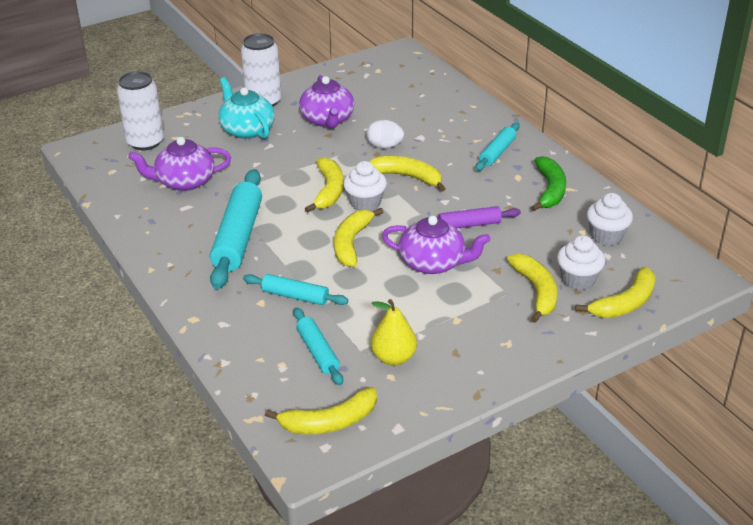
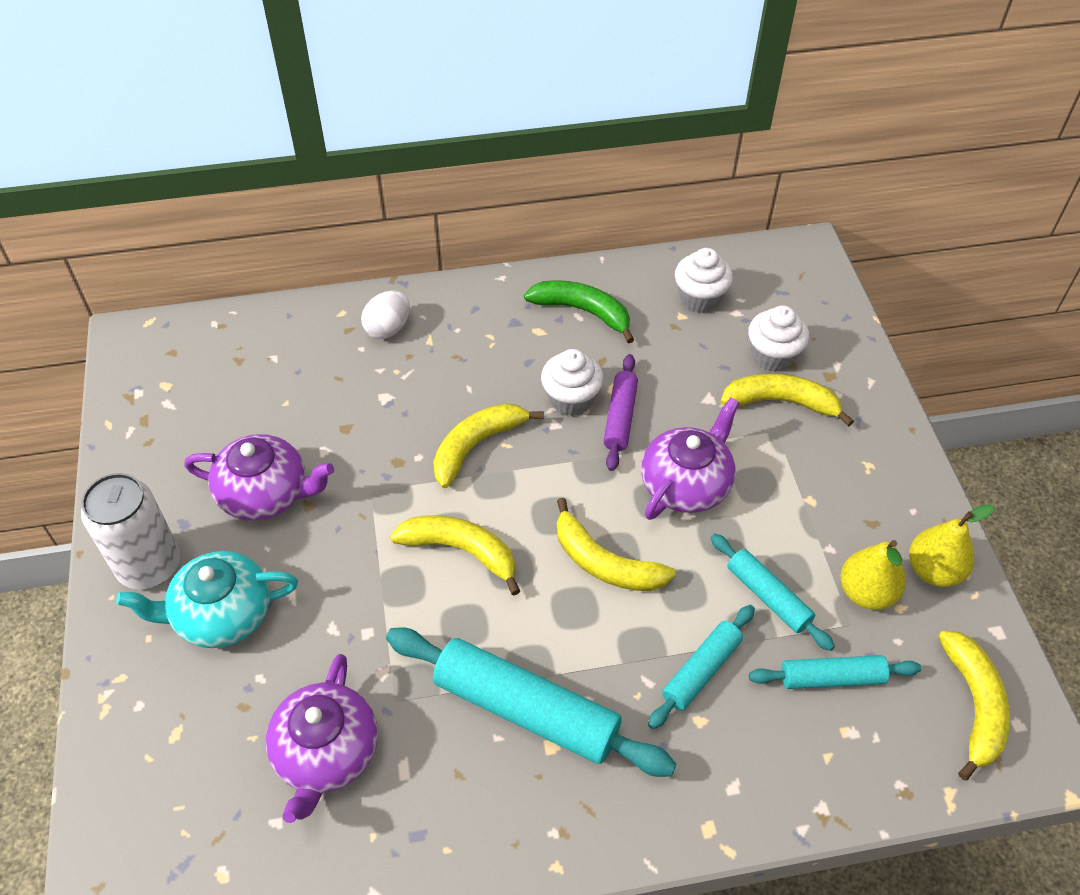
camera: 70 degrees left, 15 degrees up
(145, 142) = (158, 791): white can -> none
(365, 203) = (515, 516): white cupcake -> white cupcake (571, 399)
(385, 146) = (383, 446): white egg -> white egg (388, 328)
(432, 388) = (933, 570): none -> yellow pear
(497, 152) = (471, 330): turquoise rolling pin -> turquoise rolling pin (768, 596)
(625, 303) = (828, 333): yellow banana -> none

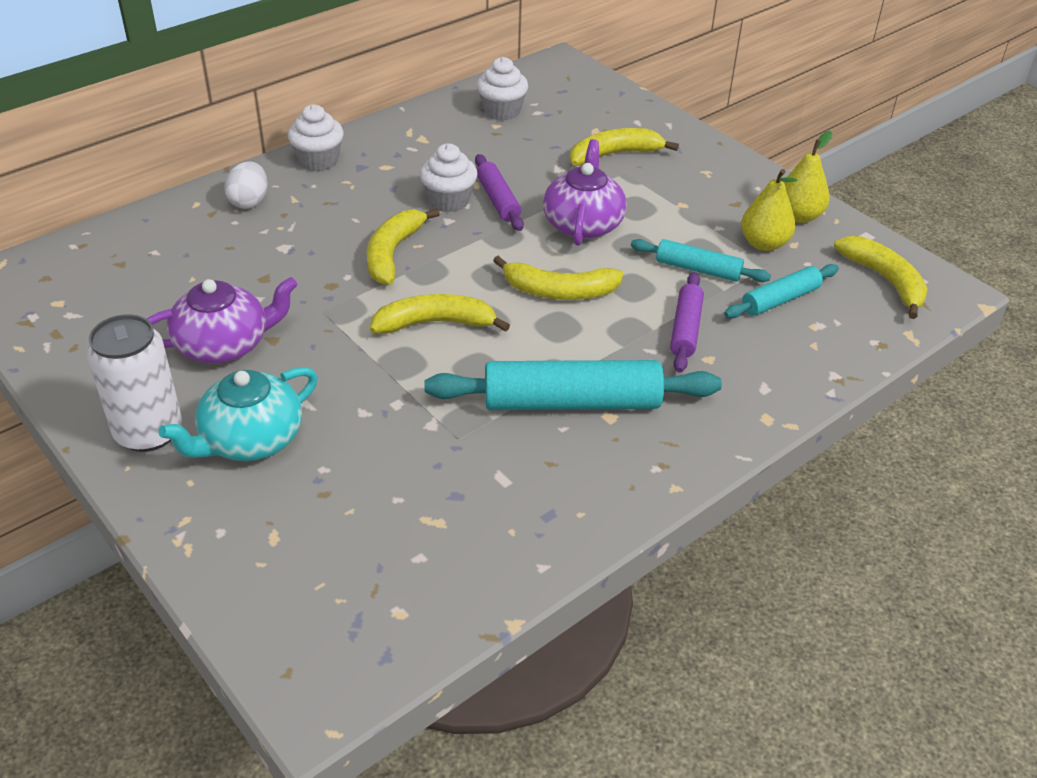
camera: 30 degrees left, 10 degrees down
(326, 753) = (426, 494): purple teapot -> none
(582, 311) = (413, 144): green banana -> none
(701, 670) = (685, 329): turquoise rolling pin -> purple rolling pin
(772, 356) = (586, 130): white cupcake -> white cupcake (318, 161)

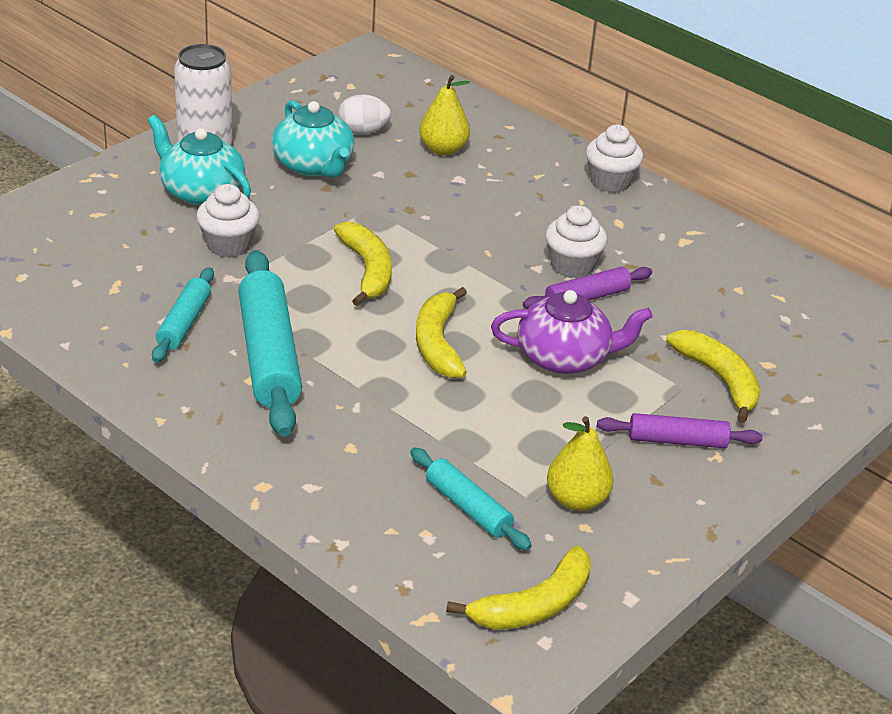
camera: 80 degrees right, 5 degrees down
(224, 345) = (314, 165): purple teapot -> turquoise teapot
(249, 202) = (523, 152): white egg -> white egg (363, 131)
(393, 253) = (469, 238): yellow banana -> none
(502, 111) = (772, 292): white cupcake -> white cupcake (228, 245)
(685, 329) = (396, 431): purple rolling pin -> purple rolling pin (677, 441)
(698, 269) = (507, 443): turquoise rolling pin -> turquoise rolling pin (184, 323)
(798, 216) = (649, 535): yellow pear -> yellow pear (443, 149)

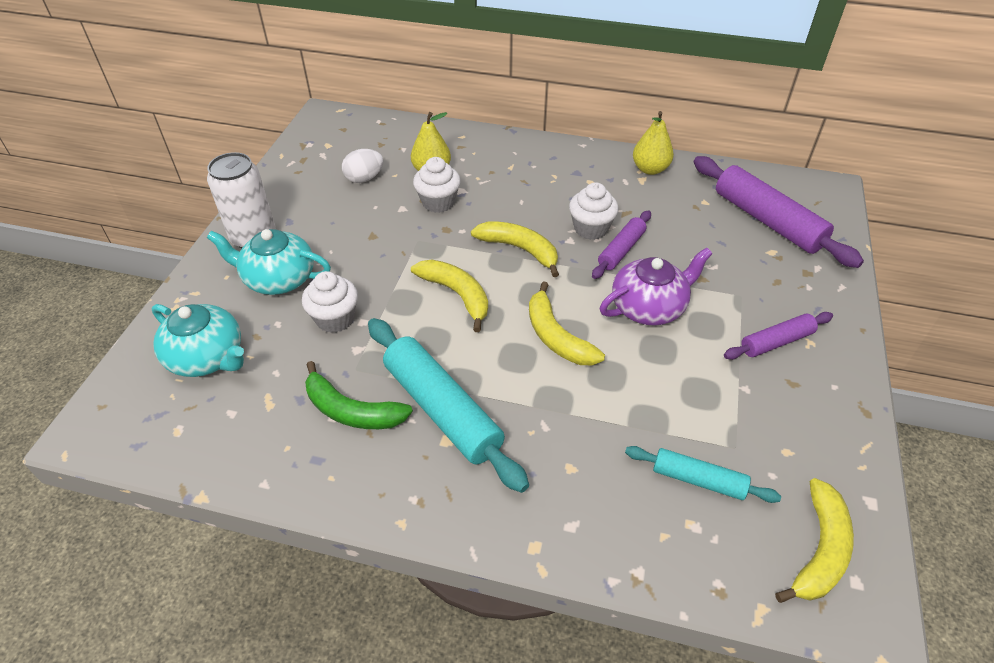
camera: 25 degrees left, 10 degrees up
(184, 323) = (352, 411): turquoise rolling pin -> green banana
(314, 165) = (349, 221): turquoise teapot -> turquoise teapot (207, 357)
(576, 500) = (761, 430): yellow pear -> yellow pear (650, 169)
(610, 182) = (560, 153): white cupcake -> white cupcake (438, 202)
(719, 379) = (756, 278): yellow banana -> yellow banana (519, 249)
(797, 334) = (767, 220): none -> purple rolling pin

